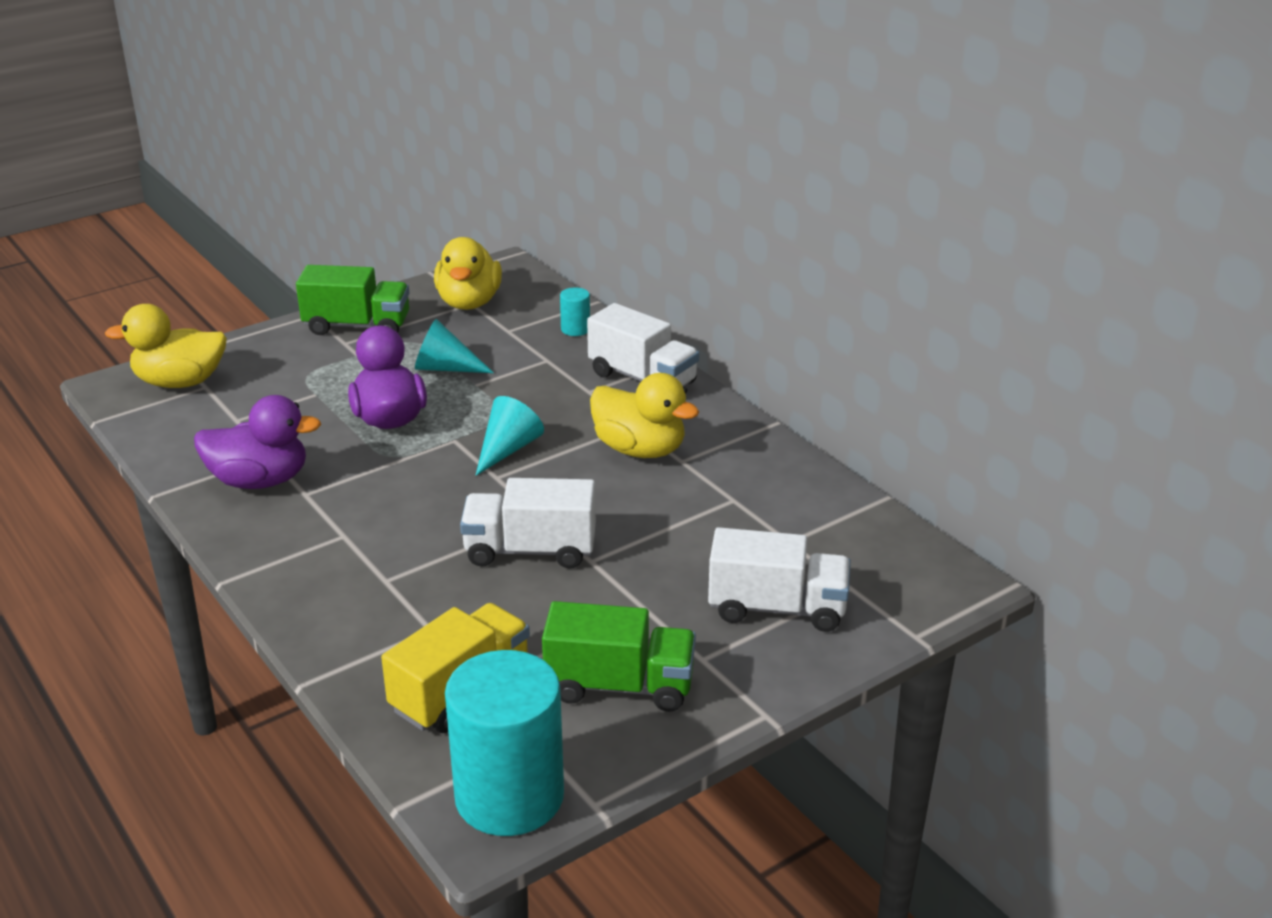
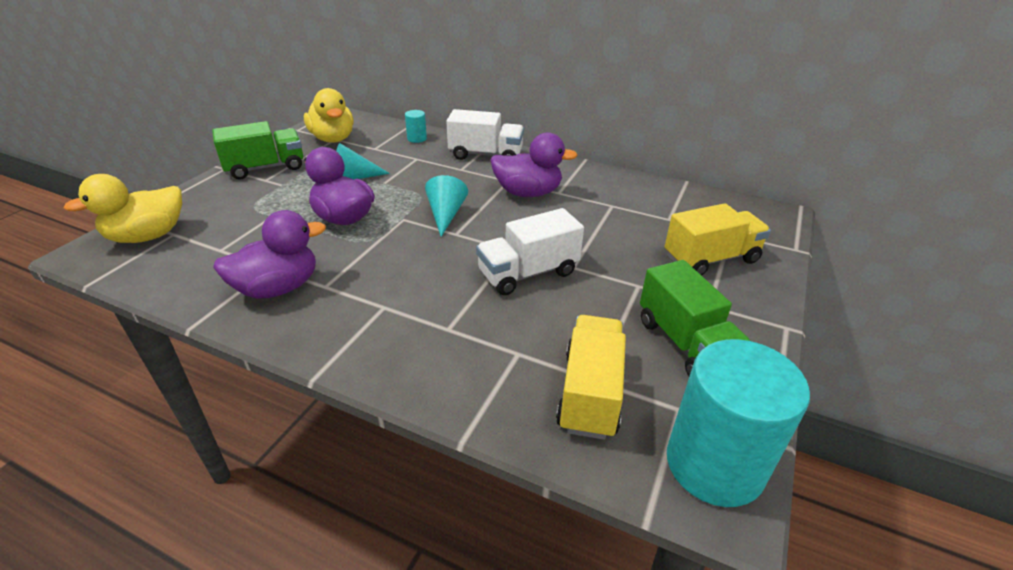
camera: 30 degrees left, 5 degrees up
(619, 686) = (685, 344): green truck -> green truck turned 90 degrees clockwise
(640, 449) = (528, 193): yellow duck -> purple duck
(777, 608) = (711, 259): white truck -> yellow truck

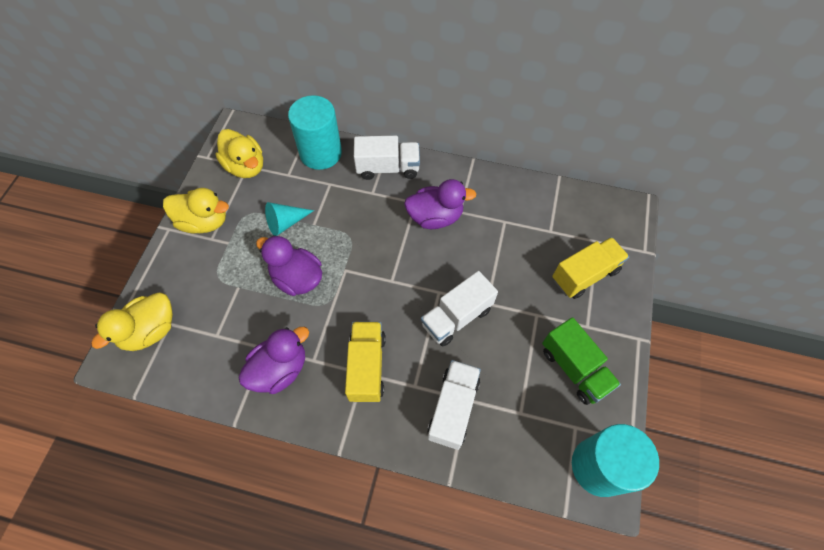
camera: 10 degrees left, 25 degrees up
(265, 168) = (204, 222): green truck -> yellow duck
(417, 138) = (320, 153): turquoise cylinder -> turquoise cylinder, size x2.41
(446, 215) = (377, 259): turquoise cone -> none
(494, 359) = (453, 408): none -> white truck
(590, 393) = (519, 426): yellow truck -> yellow truck (367, 367)

